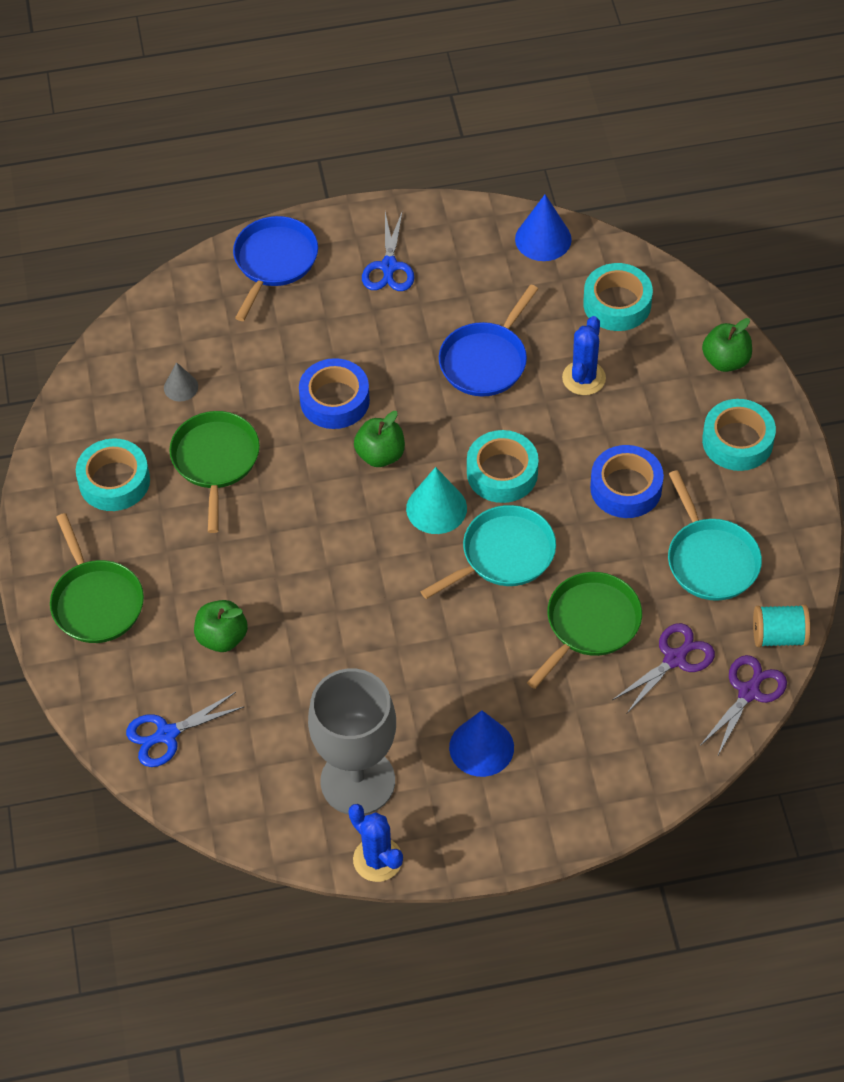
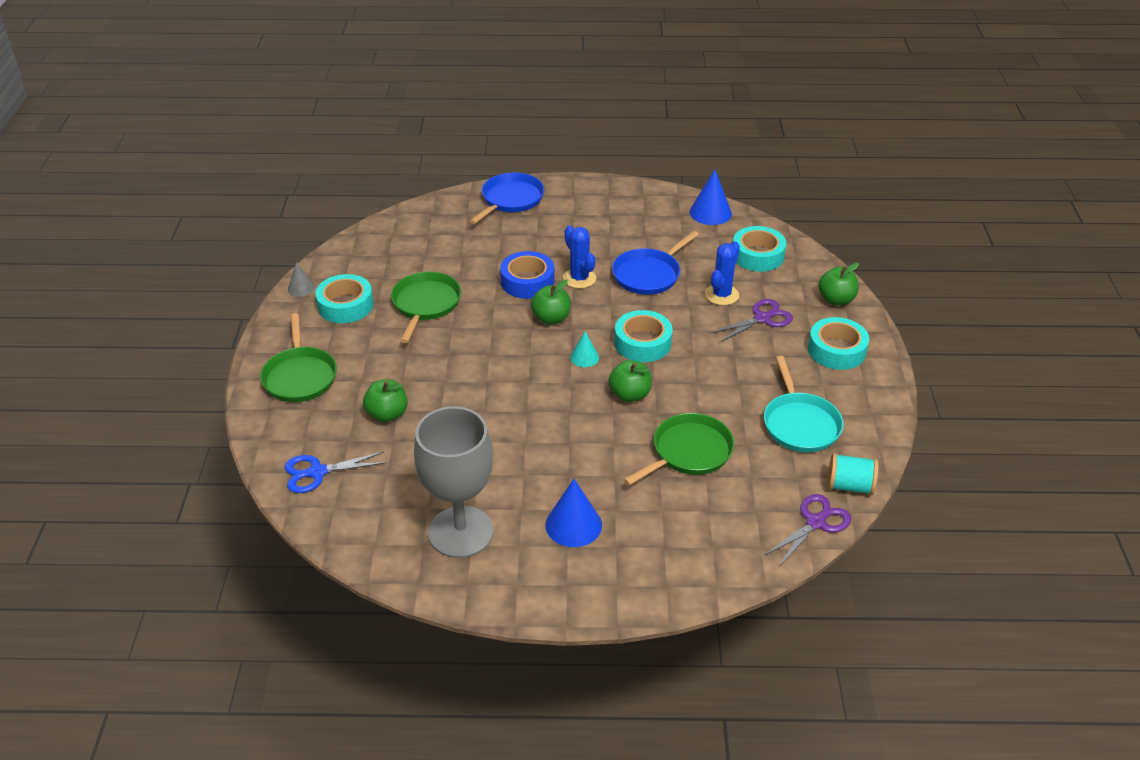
camera: 10 degrees right, 15 degrees down
(181, 387) = (417, 259): grey cone -> grey cone (301, 288)
(377, 859) = (458, 594): blue cactus -> blue cactus (579, 278)
(389, 267) = (592, 213): blue scissors -> none
(436, 508) = (584, 357): turquoise cone -> turquoise cone, size x0.59
(504, 554) = (630, 395): turquoise pan -> green apple
(626, 488) = (739, 366): blue tape -> none
(675, 658) = (756, 488): purple scissors -> purple scissors (762, 318)

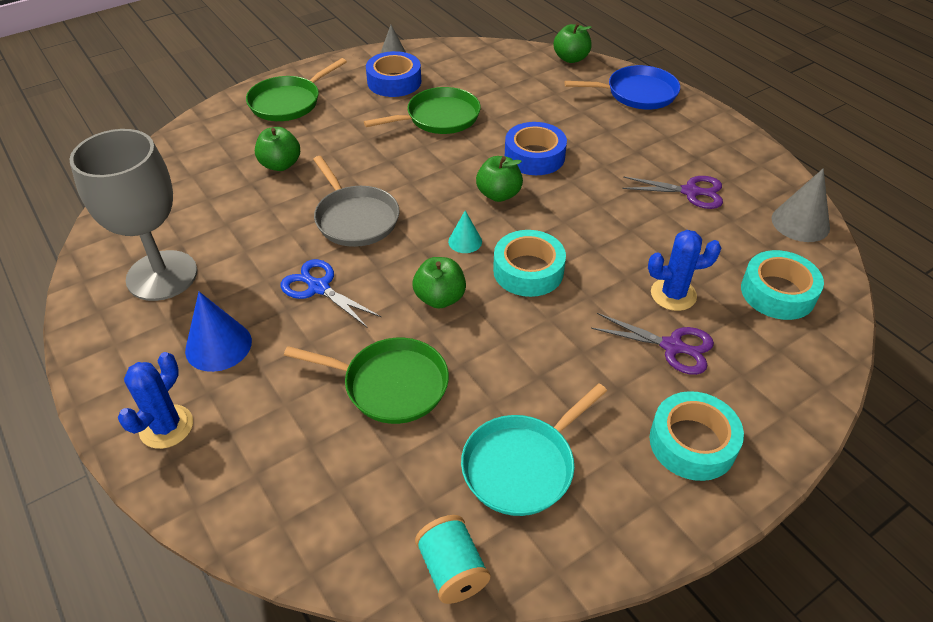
camera: 55 degrees right, 5 degrees up
(317, 472) = (182, 163): blue scissors -> blue scissors (318, 287)
(345, 305) = (394, 82): turquoise tape -> blue tape
(502, 400) = (355, 219): none -> grey pan
(579, 278) = (577, 184): blue cactus -> blue cactus (166, 427)
(648, 275) = (639, 226): blue pan -> none
(710, 212) = (800, 223): blue cone -> grey cone
(816, 522) = (360, 561): purple scissors -> purple scissors (691, 192)
(836, 300) = (787, 399): green apple -> green apple (571, 58)

